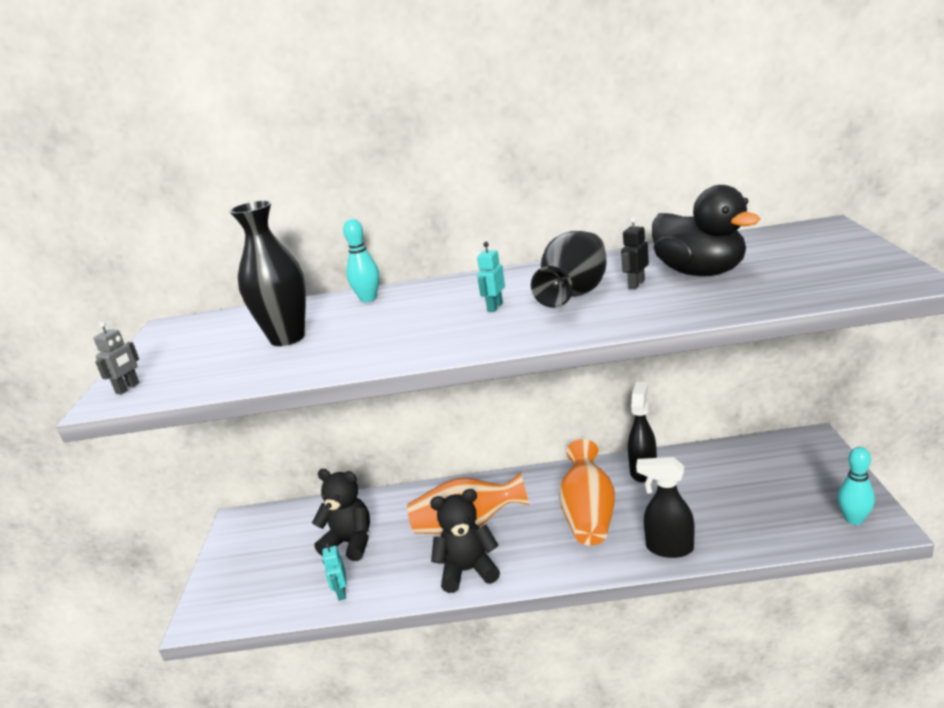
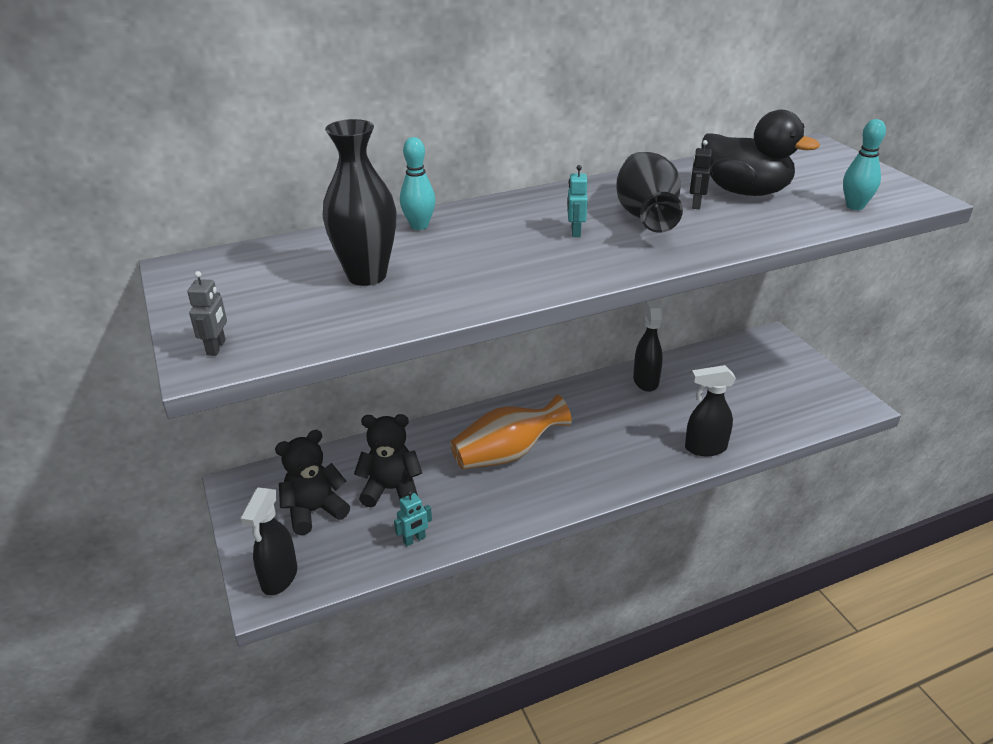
camera: 25 degrees left, 10 degrees up
(218, 606) = (279, 578): none -> black spray bottle
(341, 592) = (414, 540): turquoise robot -> turquoise robot turned 90 degrees counterclockwise
(468, 571) = (533, 497): black teddy bear -> black teddy bear (314, 511)
(588, 514) = (618, 428): orange vase -> none
(854, 519) = (837, 402): turquoise bowling pin -> turquoise bowling pin (855, 206)

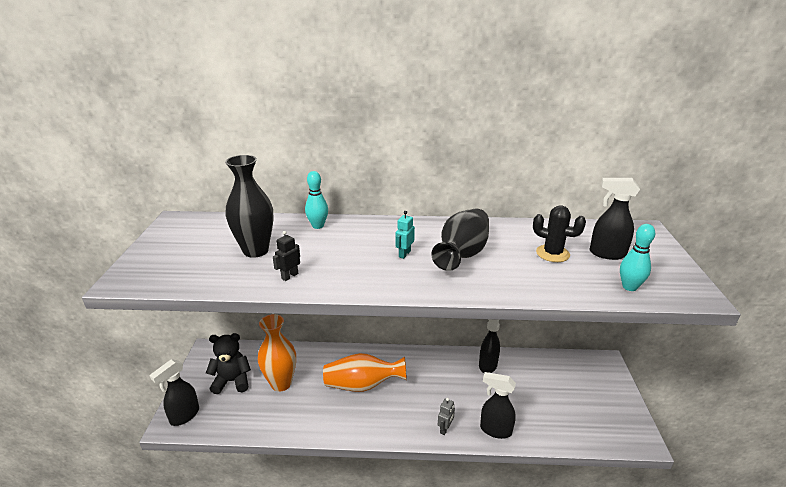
camera: 25 degrees right, 5 degrees down
(216, 347) = (137, 273): grey robot -> grey robot (445, 429)
(391, 489) = (281, 383): black teddy bear -> orange vase
(414, 540) = (269, 422): turquoise robot -> none
(696, 204) = (506, 254): black robot -> black robot (289, 276)
(745, 191) = (552, 253): black duck -> black cactus
(801, 178) = (606, 254): none -> black spray bottle

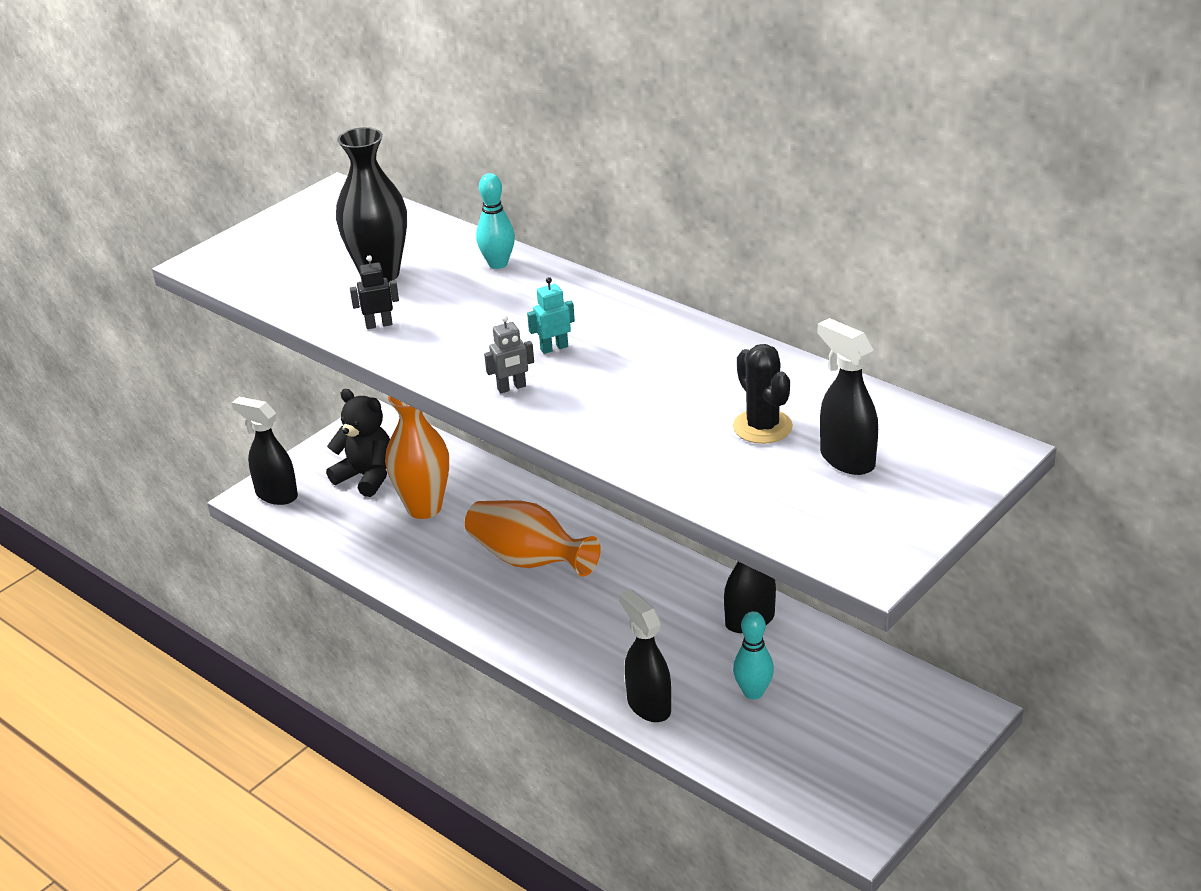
camera: 40 degrees right, 5 degrees up
(184, 416) = (276, 495): black spray bottle -> black spray bottle turned 45 degrees clockwise
(445, 429) = (579, 669): grey robot -> grey robot (511, 388)
(462, 254) = (630, 378): black vase -> none
(629, 287) = (789, 513): turquoise bowling pin -> turquoise bowling pin (753, 692)

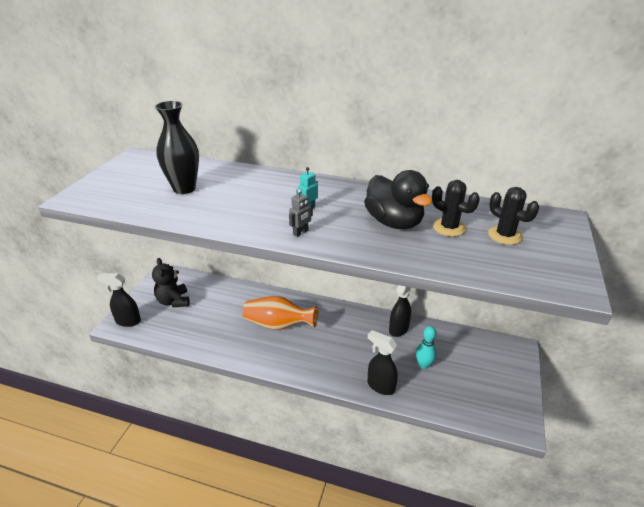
camera: 25 degrees left, 0 degrees up
(366, 477) = (174, 301): black teddy bear -> black teddy bear turned 120 degrees counterclockwise
(379, 324) = (200, 213): black robot -> none
(424, 508) = (211, 310): orange vase -> none
(498, 264) = (247, 174): turquoise bowling pin -> none
(677, 400) = (394, 222): none -> black duck
(846, 459) = (505, 235): black spray bottle -> black cactus

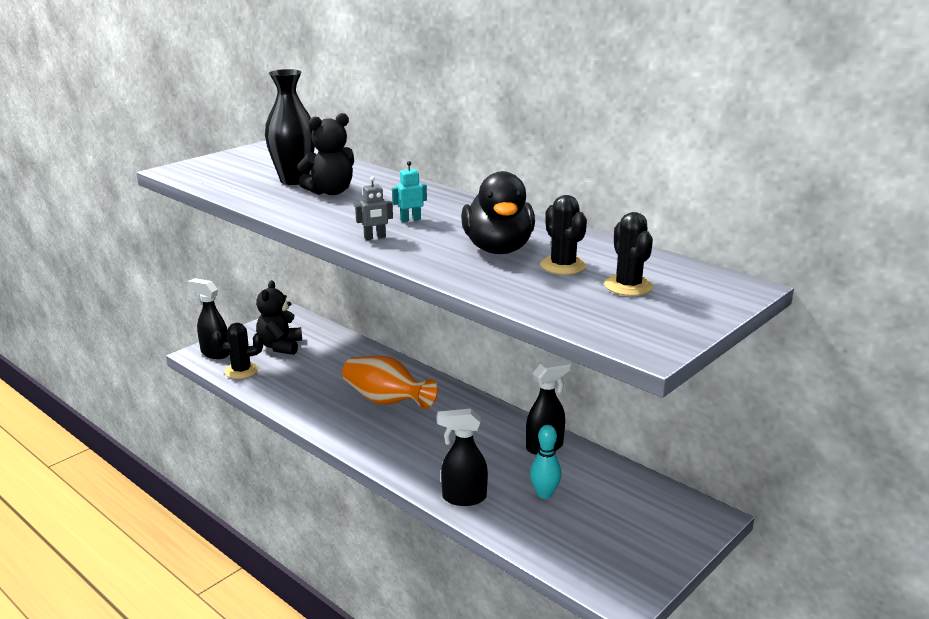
camera: 25 degrees right, 10 degrees down
(159, 331) = (241, 371): none -> black cactus
(223, 194) = (330, 192): none -> black teddy bear
(380, 386) = (463, 498): black spray bottle -> black spray bottle turned 60 degrees counterclockwise

